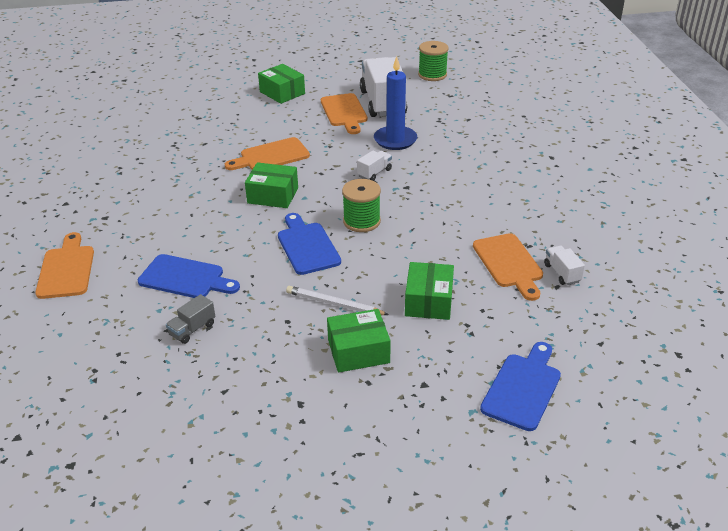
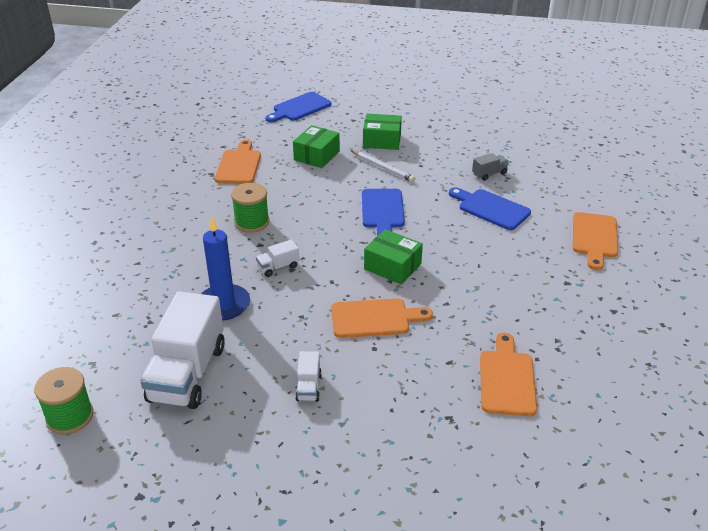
camera: 160 degrees left, 0 degrees up
(282, 93) = (310, 441): green box -> none
(344, 112) = (248, 369): orange cutting board -> orange cutting board (506, 379)
(361, 221) = (324, 221): green spool -> green spool (252, 222)
(562, 273) = (210, 152): white truck -> white truck (308, 387)

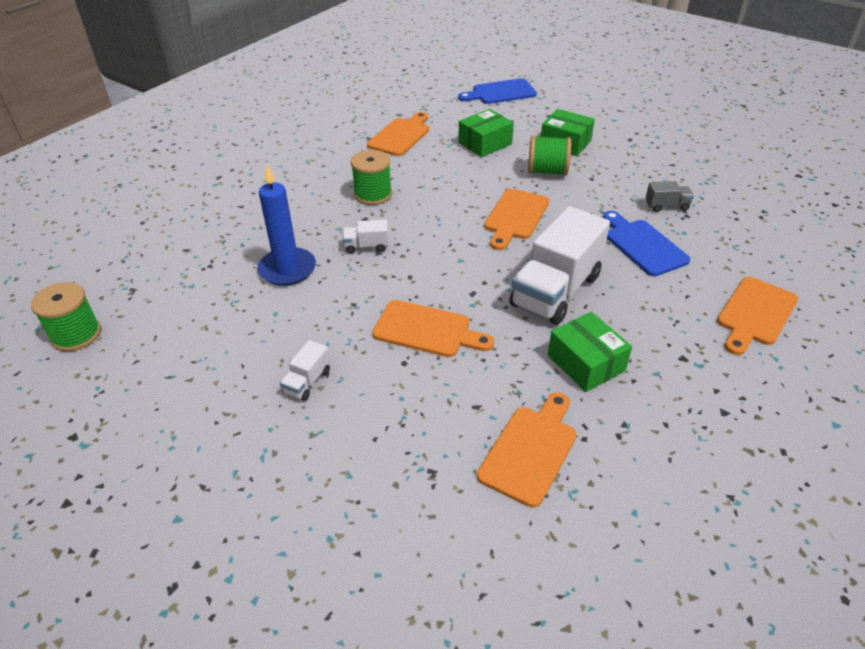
camera: 25 degrees right, 5 degrees up
(188, 373) = (205, 328): white truck -> white truck (555, 291)
(383, 168) = (547, 171): white pencil -> green spool
(383, 211) = (515, 217): blue cutting board -> orange cutting board
(392, 266) = (485, 279): green box -> green box (586, 363)

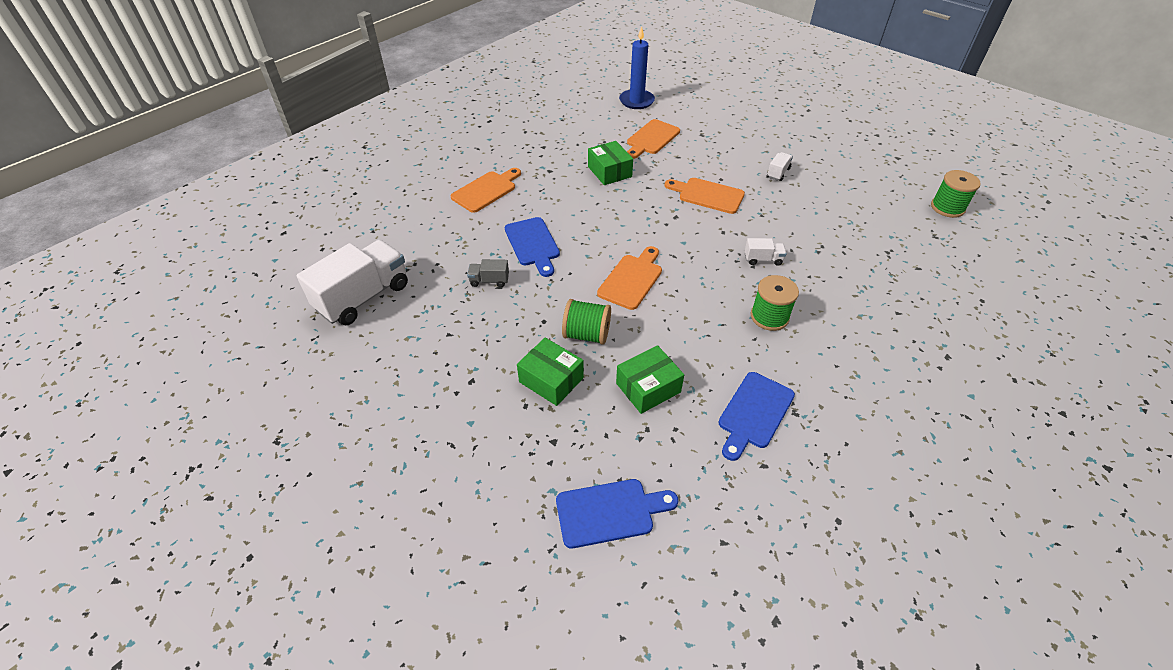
camera: 175 degrees left, 5 degrees up
(287, 269) = (821, 244): blue candle -> blue candle (636, 101)
(400, 135) = (754, 413): orange cutting board -> blue cutting board
(555, 291) = (615, 214): white truck -> white truck (363, 297)

